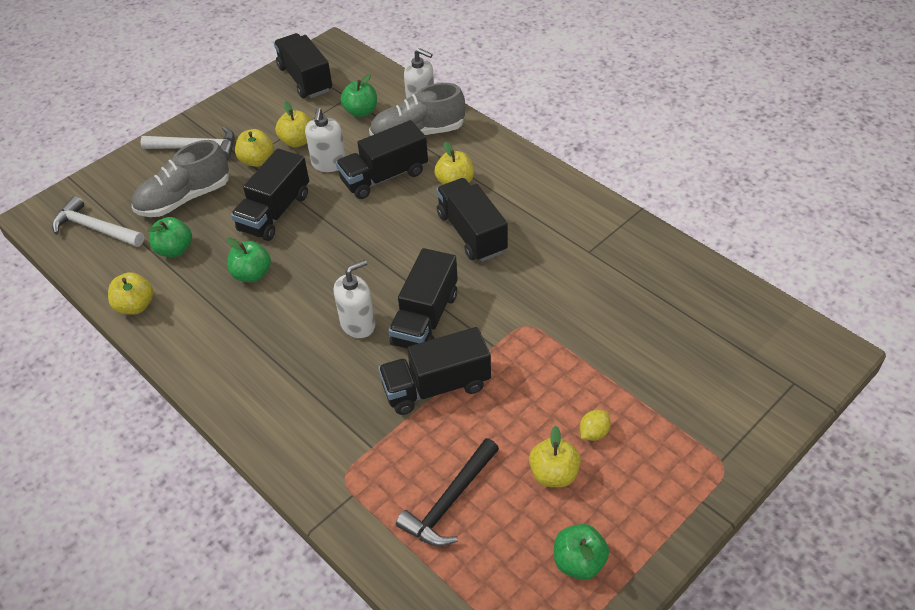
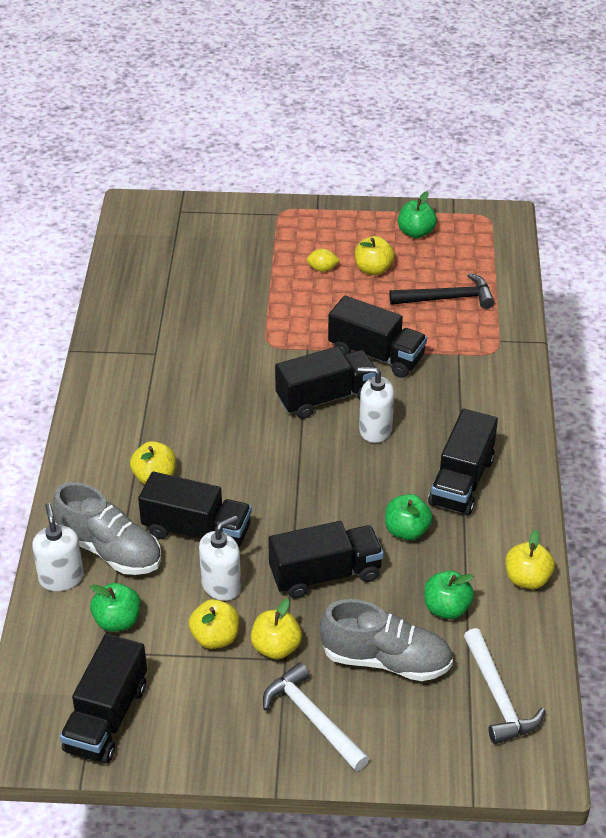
camera: 135 degrees left, 5 degrees down
(471, 233) = (207, 428): black truck -> black truck (461, 481)

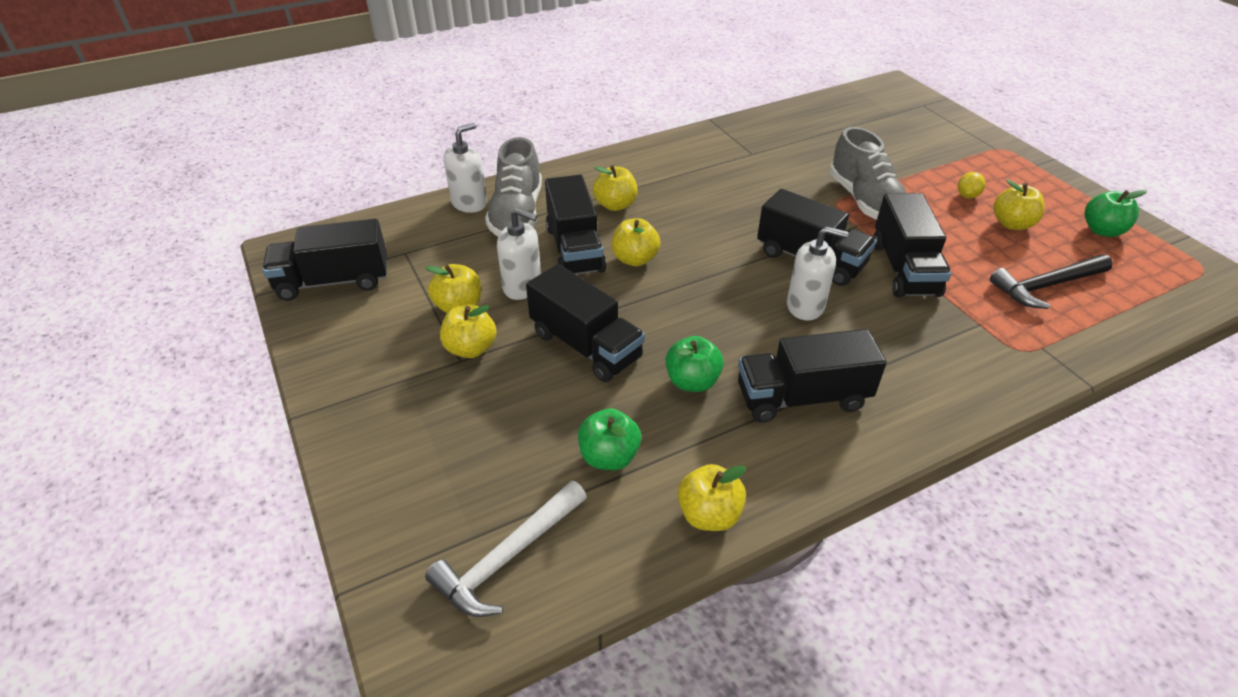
camera: 60 degrees right, 0 degrees up
(117, 621) = (442, 247): green apple -> none
(242, 499) = (635, 259): none -> yellow apple
(312, 718) = (395, 408): white hammer -> none
(322, 269) = (967, 196): yellow lemon -> yellow lemon turned 60 degrees clockwise
(375, 429) = (805, 306): white soap dispenser -> white soap dispenser turned 120 degrees clockwise
(386, 660) = (503, 434): grey shoe -> grey shoe (865, 201)
(447, 298) = (1046, 286): black hammer -> black hammer turned 105 degrees clockwise

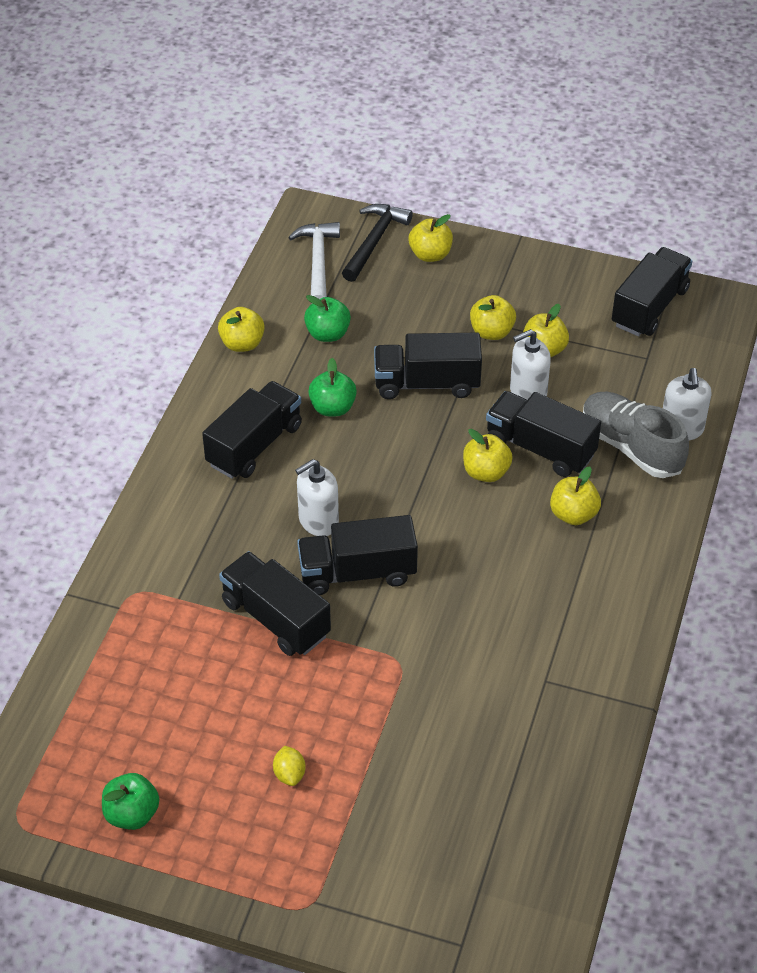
camera: 135 degrees right, 5 degrees up
(865, 201) = (377, 687): grey shoe -> none
(1012, 224) = (221, 757): yellow apple -> yellow apple (430, 255)
(1046, 286) = (148, 685): black hammer -> black hammer (374, 241)

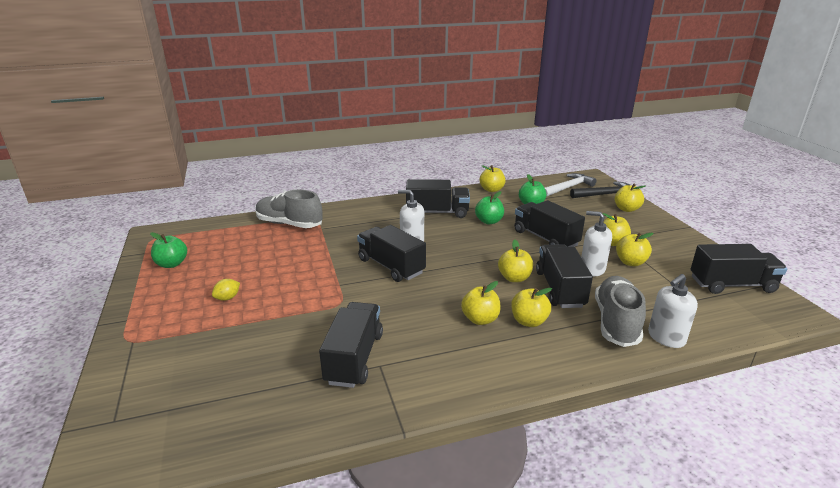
camera: 55 degrees right, 20 degrees down
(128, 630) = (289, 224): none -> grey shoe
(275, 618) = (334, 255): black truck -> black truck (354, 358)
(537, 552) = (480, 319): none -> yellow apple

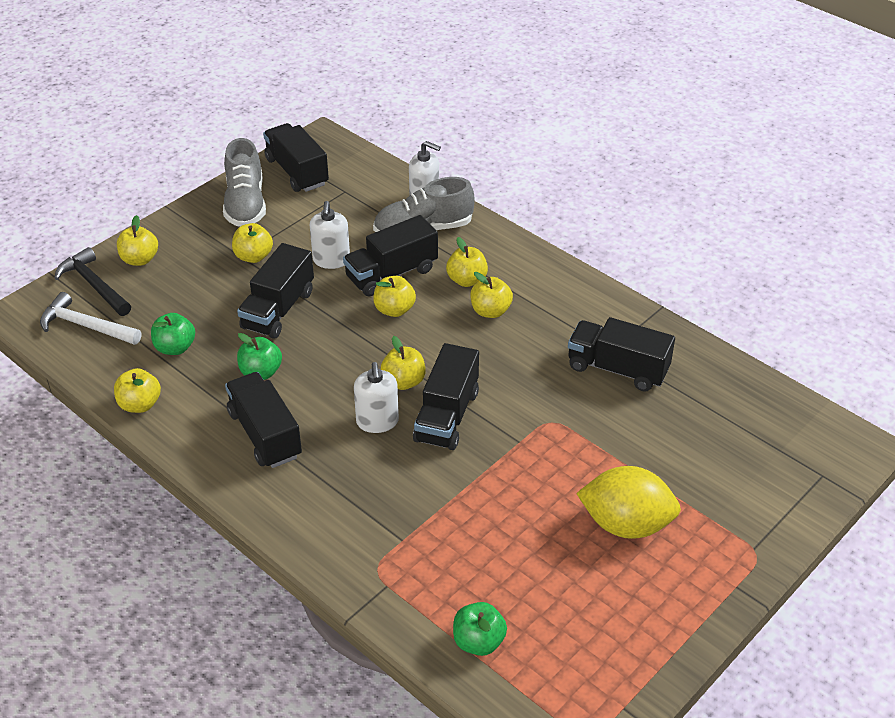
camera: 120 degrees left, 15 degrees up
(172, 264) = (618, 644): green apple -> green apple (478, 642)
(227, 298) = (626, 524): yellow lemon -> yellow lemon, size x2.47
(289, 224) = (417, 587): grey shoe -> grey shoe (245, 204)
(354, 358) = (617, 369): black truck -> black truck turned 45 degrees clockwise
(630, 262) = (295, 237): yellow apple -> yellow apple (404, 381)

